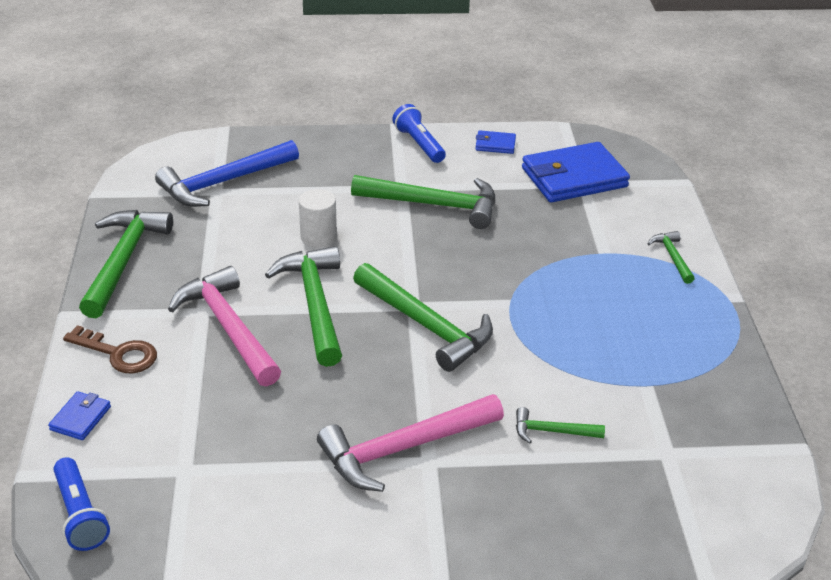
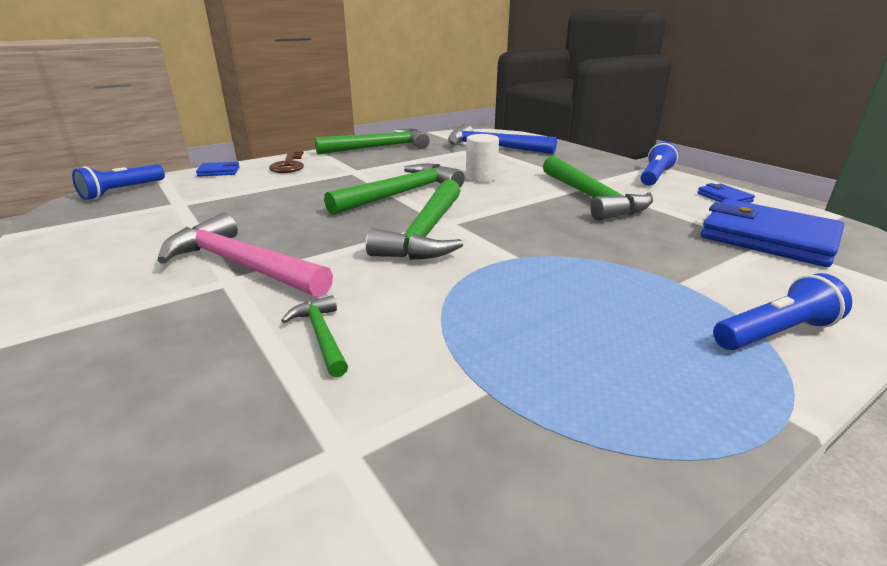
camera: 60 degrees right, 10 degrees down
(228, 328) = (344, 180): pink hammer -> none
(672, 257) = (775, 333): green hammer -> blue flashlight

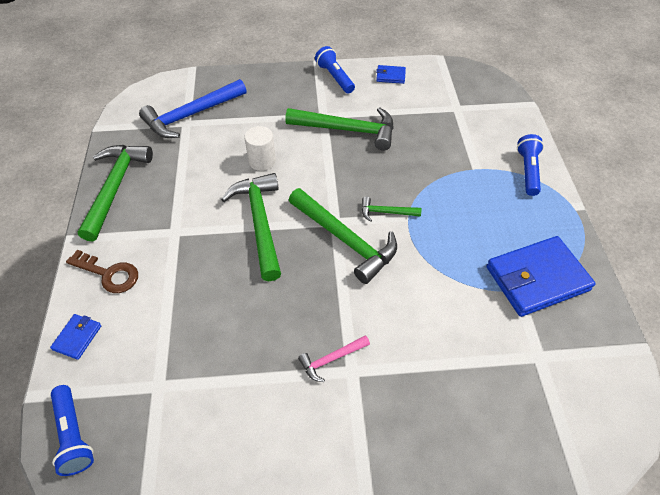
camera: 60 degrees left, 25 degrees up
(241, 265) = (331, 359): pink hammer -> pink hammer, size x0.49
(321, 336) = (447, 338): green hammer -> green hammer (386, 212)
(767, 238) = (450, 103): blue wallet -> blue wallet (537, 279)

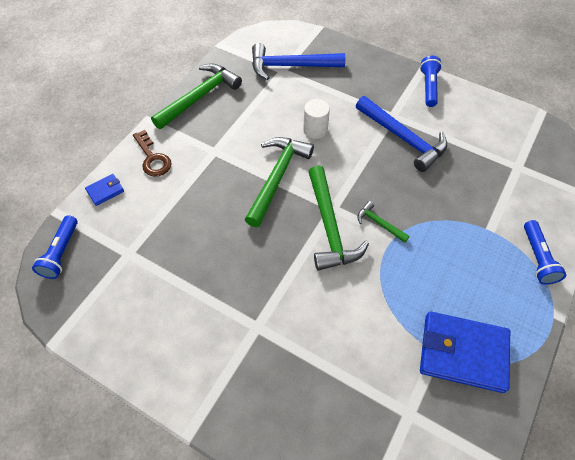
camera: 35 degrees right, 5 degrees up
(331, 359) = (249, 309): pink hammer -> none
(347, 130) = (403, 138): green hammer -> blue hammer
(390, 76) = (479, 108): blue wallet -> none
(528, 171) = (537, 258): blue flashlight -> blue flashlight turned 135 degrees clockwise

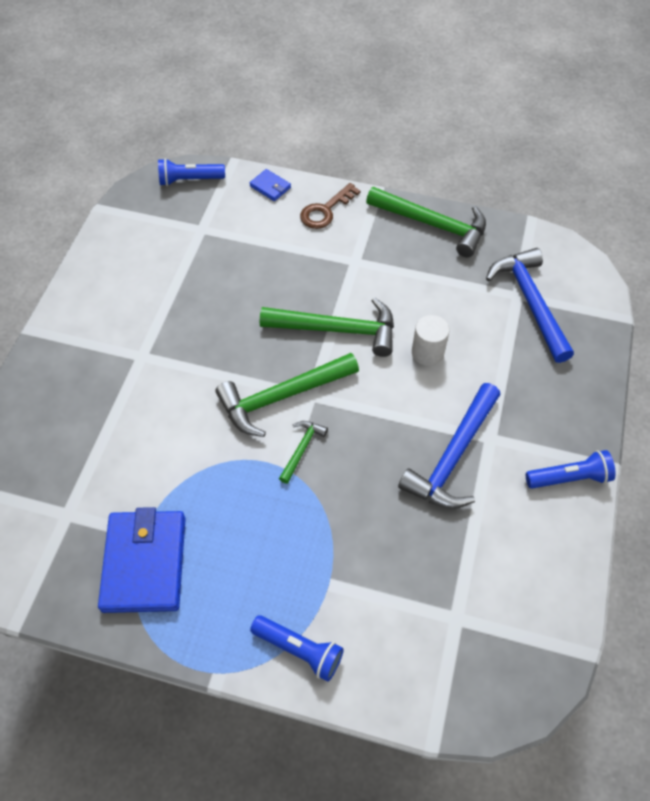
camera: 75 degrees right, 0 degrees up
(537, 258) = (299, 650): blue flashlight -> blue flashlight turned 135 degrees counterclockwise

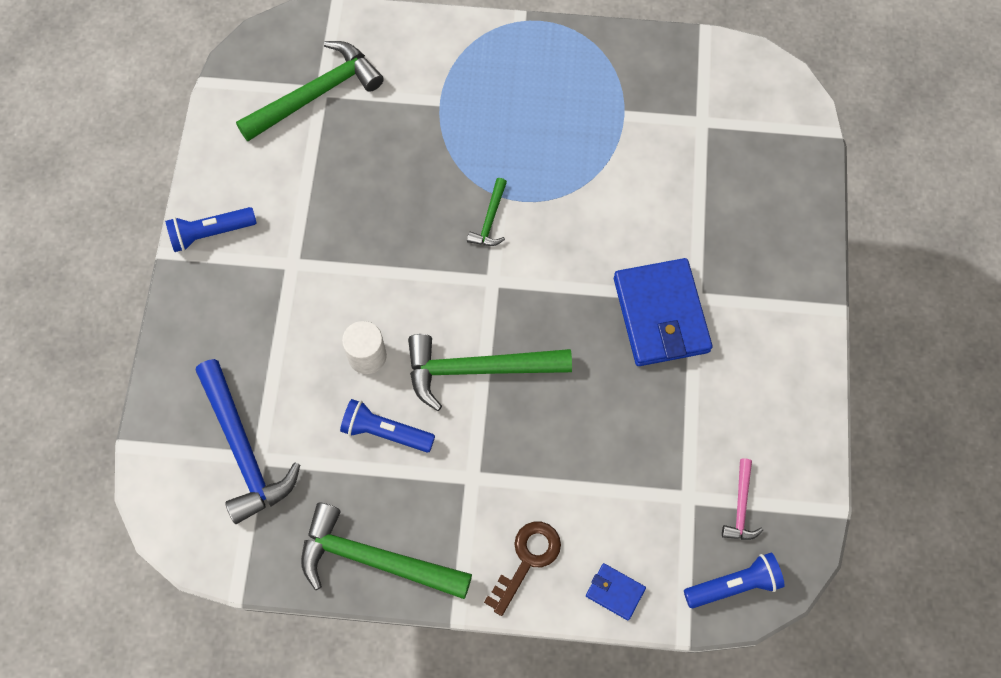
camera: 170 degrees right, 10 degrees up
(144, 563) = (612, 91): blue wallet -> blue wallet (661, 315)
(166, 218) = (741, 507): none -> pink hammer
(282, 397) = (524, 273): green hammer -> green hammer (316, 94)
(299, 650) = (456, 47): blue flashlight -> blue flashlight (385, 432)
(453, 457) = (331, 236): blue hammer -> none

